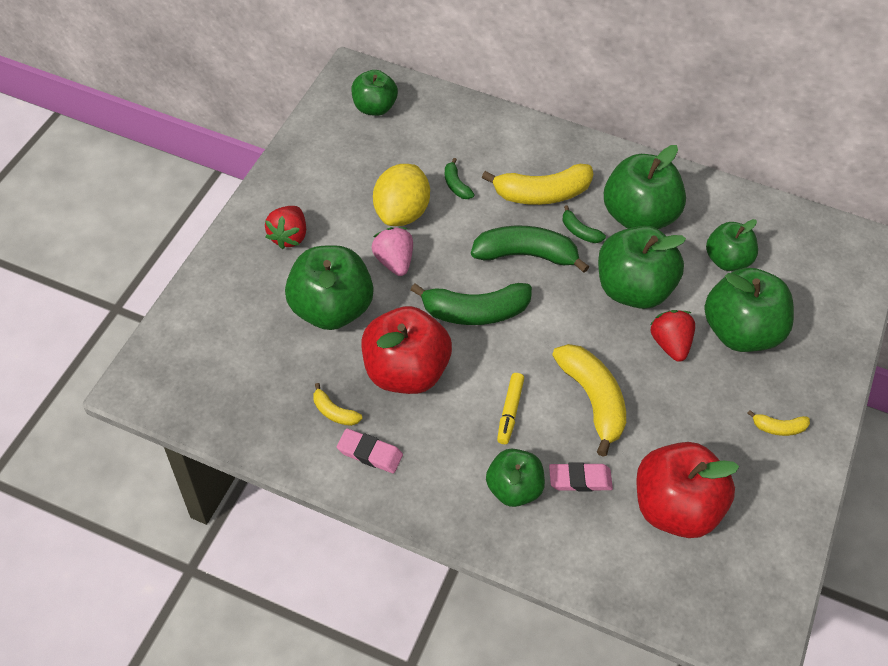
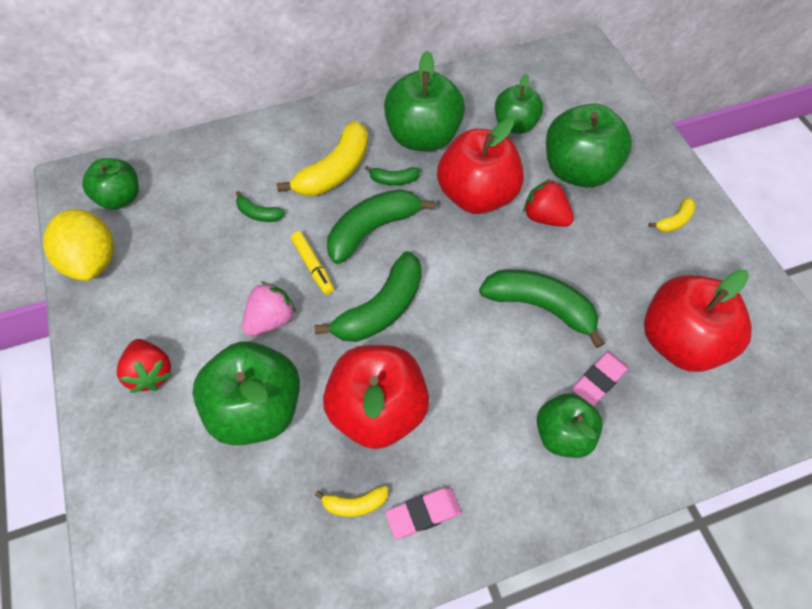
camera: 40 degrees left, 5 degrees up
(394, 261) = (271, 319): pink strawberry -> pink strawberry turned 105 degrees clockwise
(401, 212) = (235, 271): yellow lemon -> yellow lemon (92, 261)
(510, 411) = (493, 370): yellow marker -> yellow marker (313, 266)
(592, 399) = (540, 306): yellow banana -> green banana
(632, 289) = (477, 195): green apple -> red apple

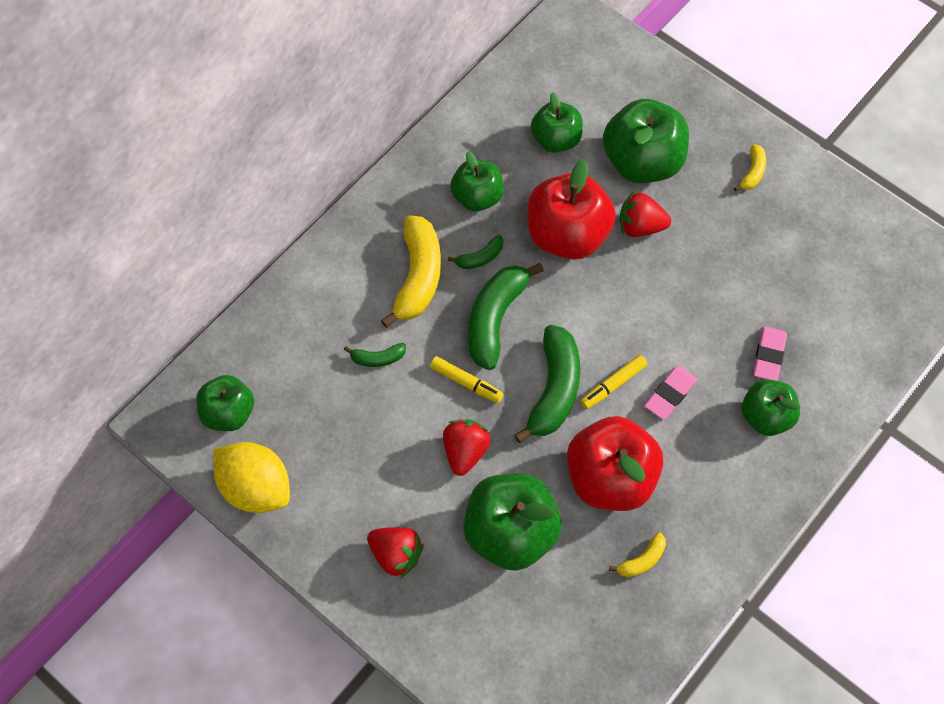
camera: 30 degrees left, 5 degrees up
(271, 319) = (465, 451): pink strawberry -> red strawberry
(423, 137) = (477, 197): green apple -> green apple, size x0.62
(423, 513) = (698, 537): pink eraser -> pink eraser (670, 394)
(436, 331) = (613, 384): none -> yellow marker
(540, 306) = (686, 315): green banana -> none
(679, 341) = (813, 287): red apple -> none

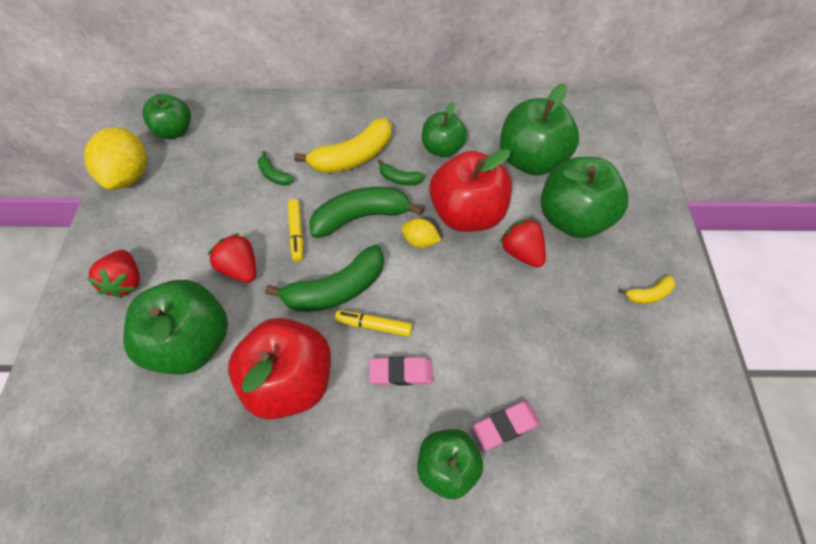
camera: 50 degrees right, 5 degrees down
(465, 451) = (240, 268): red strawberry -> red strawberry turned 105 degrees counterclockwise
(556, 139) = (530, 160): green apple -> green apple, size x1.62
(562, 291) = (420, 241): none -> yellow lemon
(642, 560) = (231, 459): yellow banana -> none

